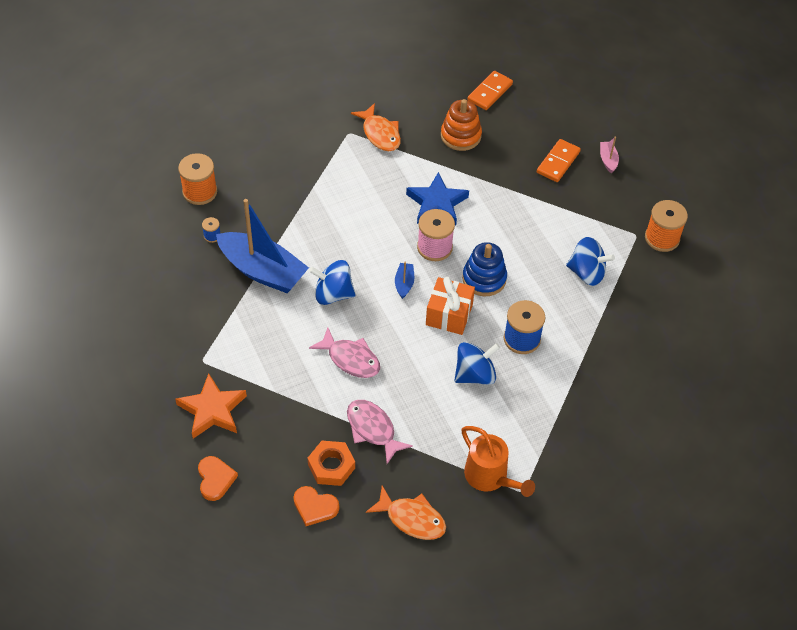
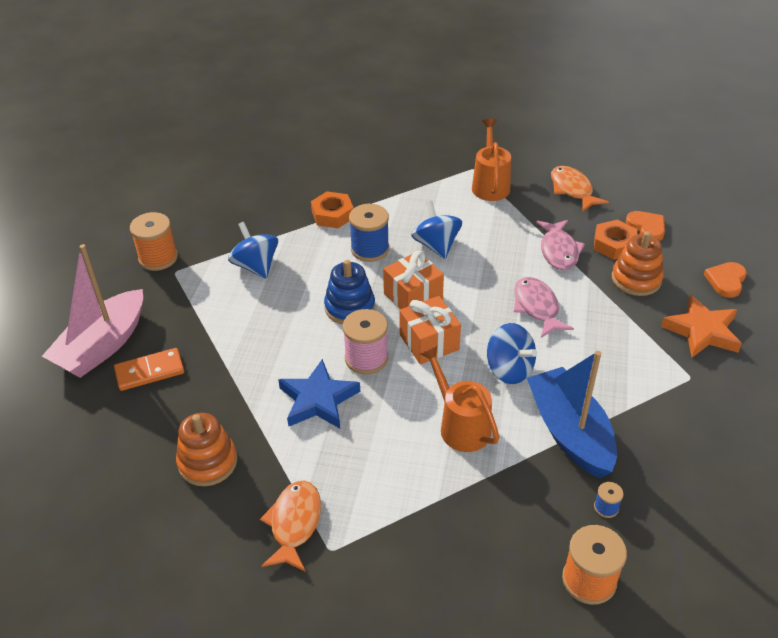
camera: 140 degrees left, 10 degrees down
(291, 435) = (636, 279): none -> orange stacking toy
(335, 237) = (460, 425): none -> orange watering can
(404, 283) = (429, 342): blue boat -> orange gift
(475, 374) = (436, 245): blue spinning top -> blue spinning top turned 60 degrees clockwise
(490, 92) = (109, 499): orange domino -> none
(586, 356) = (332, 215): none -> orange nut
(608, 160) = (102, 346): pink boat -> pink boat, size x2.43

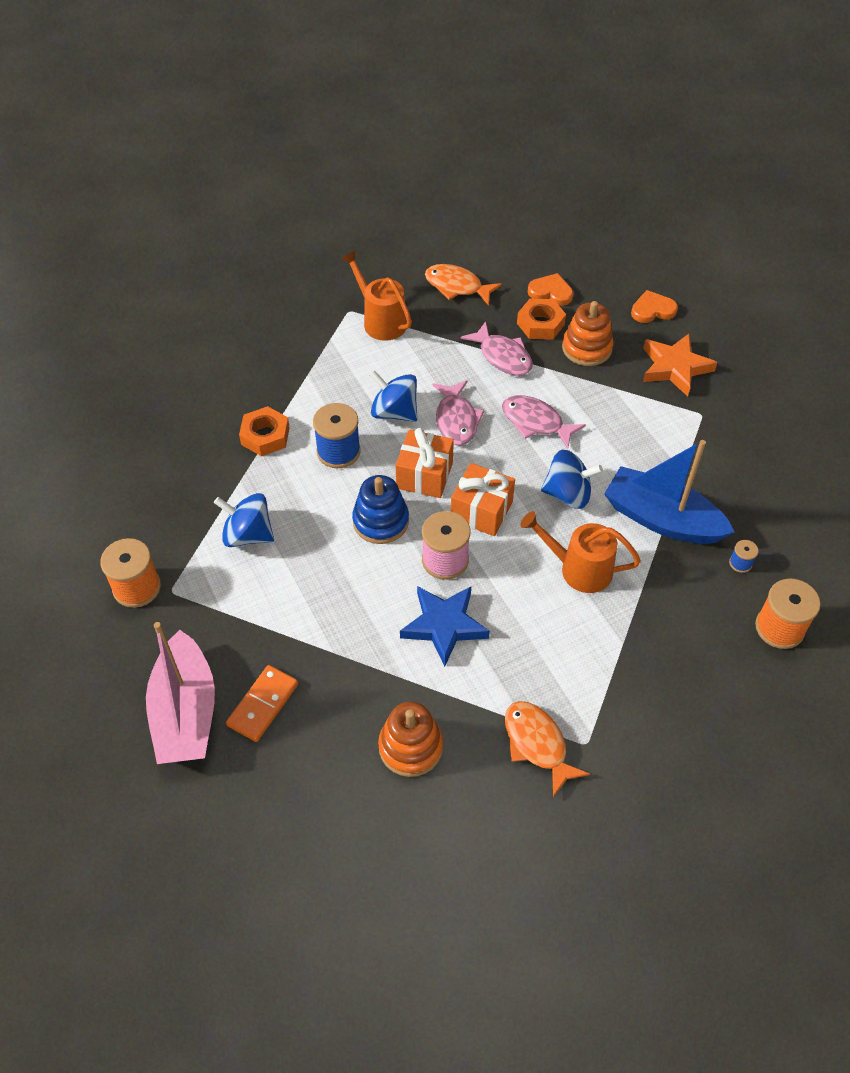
camera: 40 degrees left, 10 degrees up
(476, 273) = (456, 420): none -> pink fish
(726, 281) = (652, 310): orange heart -> orange heart turned 90 degrees clockwise

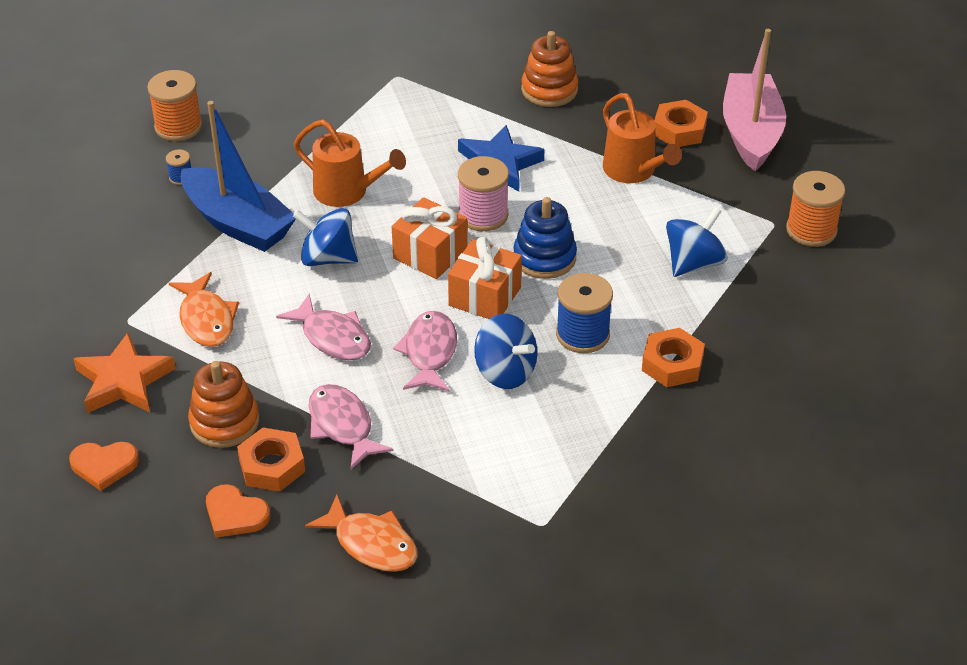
camera: 170 degrees left, 10 degrees down
(248, 535) = (693, 263): blue spinning top -> blue spinning top turned 75 degrees counterclockwise
(263, 704) = (679, 130): orange domino -> orange nut
(380, 320) = (499, 503): orange watering can -> orange watering can (634, 171)
(537, 744) = (439, 80): orange fish -> orange fish (206, 319)

